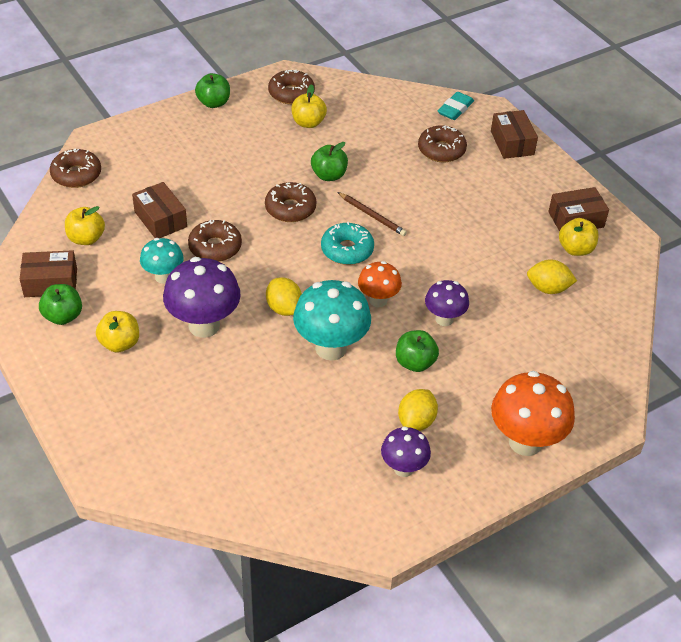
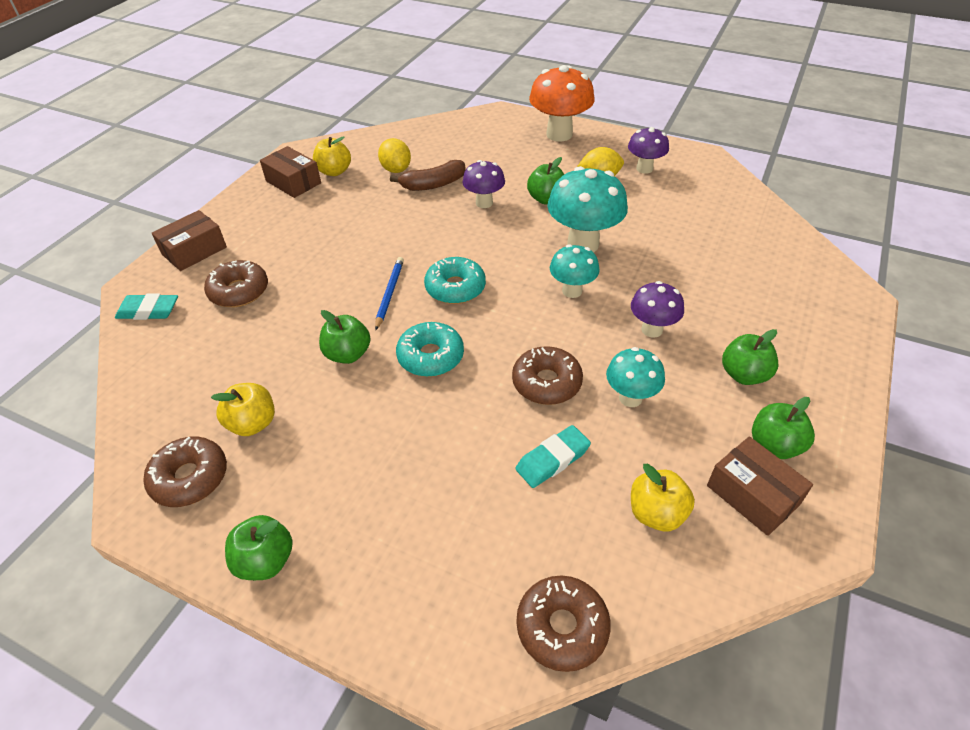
camera: 120 degrees left, 0 degrees up
(120, 343) = (744, 375): yellow apple -> green apple
(160, 219) = (552, 459): brown box -> turquoise eraser
(204, 325) = (652, 329): purple mushroom -> purple mushroom, size x0.59
(284, 308) = (572, 291): yellow lemon -> turquoise mushroom
(290, 208) = (430, 356): brown donut -> turquoise donut
(372, 215) = (389, 293): brown pencil -> blue pencil
(378, 300) = (501, 243): orange mushroom -> none
(502, 301) = (433, 184): none -> brown banana

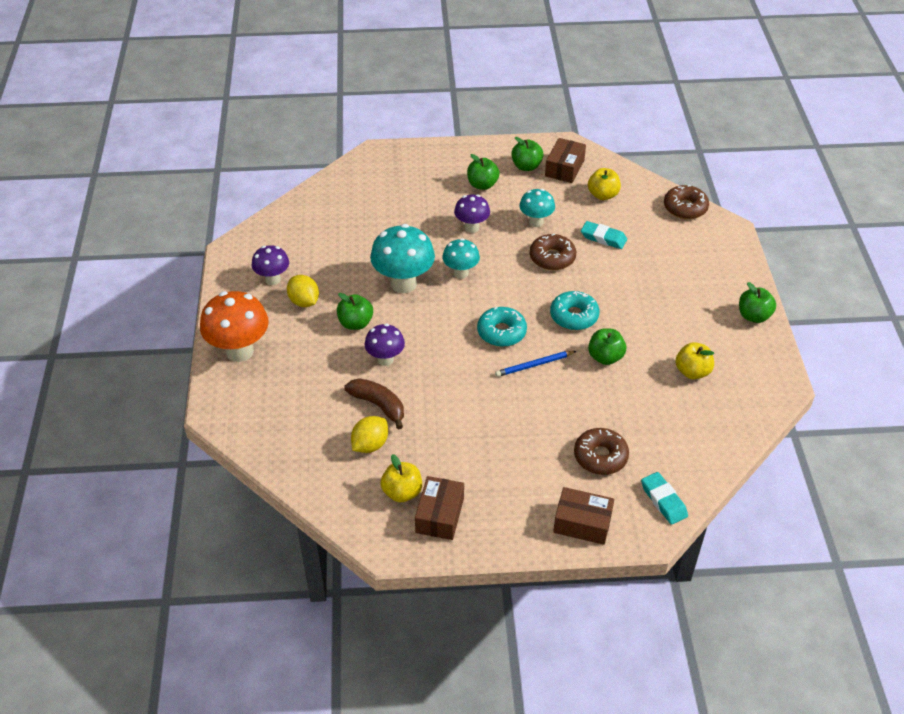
camera: 120 degrees left, 0 degrees up
(190, 478) = (747, 376): brown donut -> none

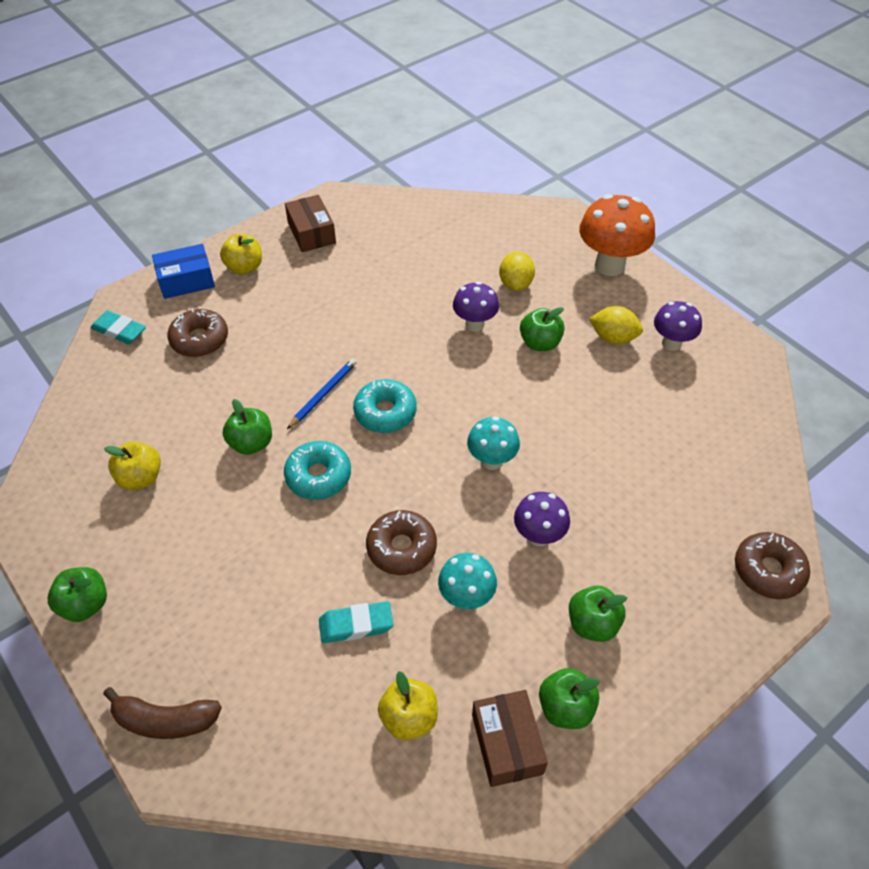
camera: 145 degrees right, 5 degrees up
(370, 445) = (415, 252): yellow lemon -> yellow lemon (515, 284)
(378, 405) = (439, 283): brown banana -> brown banana (165, 720)
(402, 492) = (356, 233): yellow apple -> yellow apple (244, 267)
(403, 284) = (539, 412): turquoise mushroom -> none
(582, 523) = (186, 281): brown box -> blue box
(685, 208) = (265, 773): brown donut -> brown donut (768, 570)

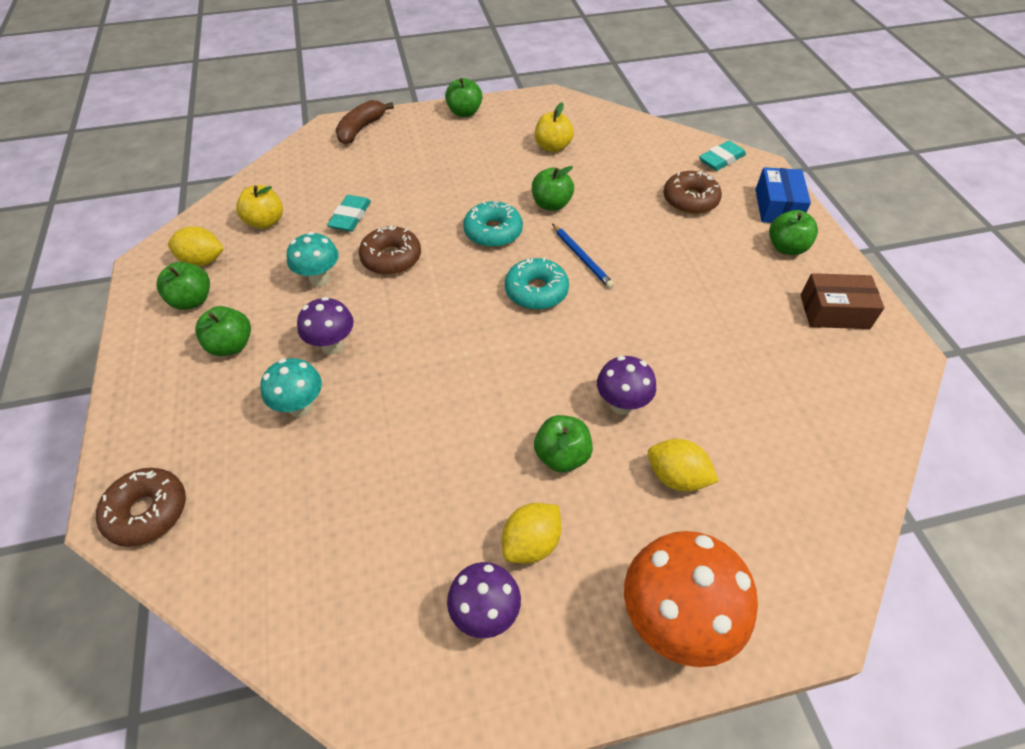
camera: 115 degrees right, 0 degrees up
(244, 267) = (786, 247): yellow apple -> green apple
(491, 461) = (432, 345): turquoise mushroom -> turquoise mushroom (300, 407)
(507, 744) = (202, 261): brown box -> yellow lemon

